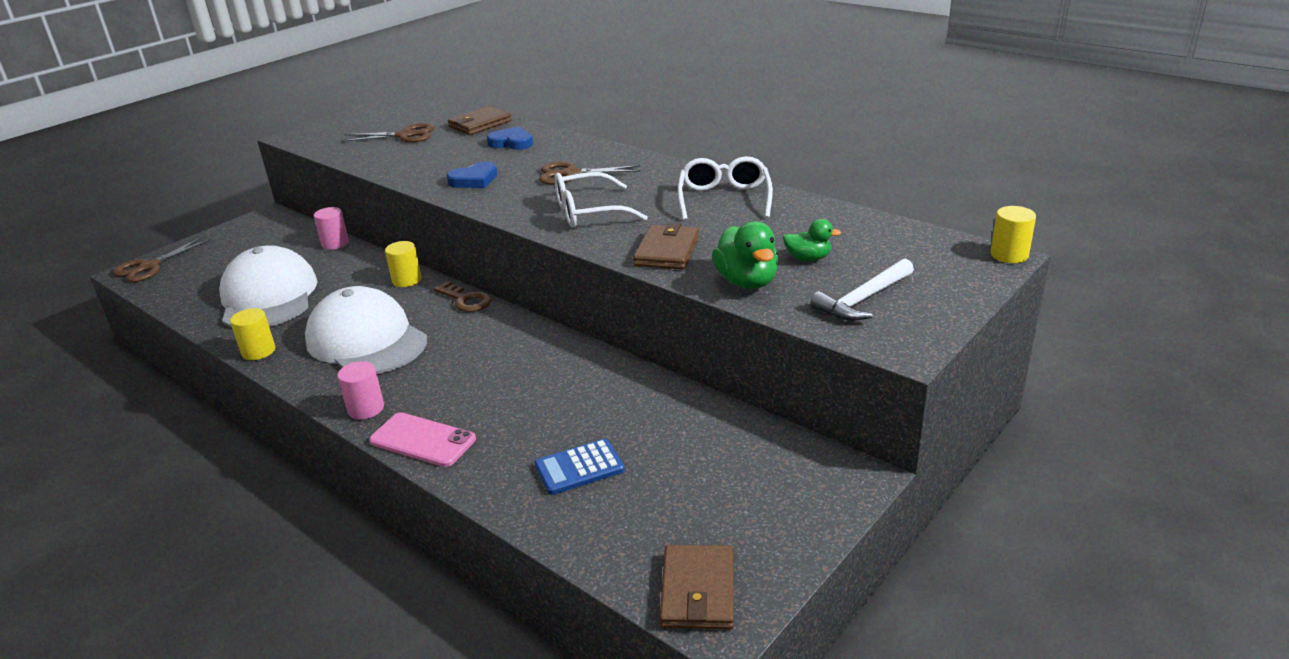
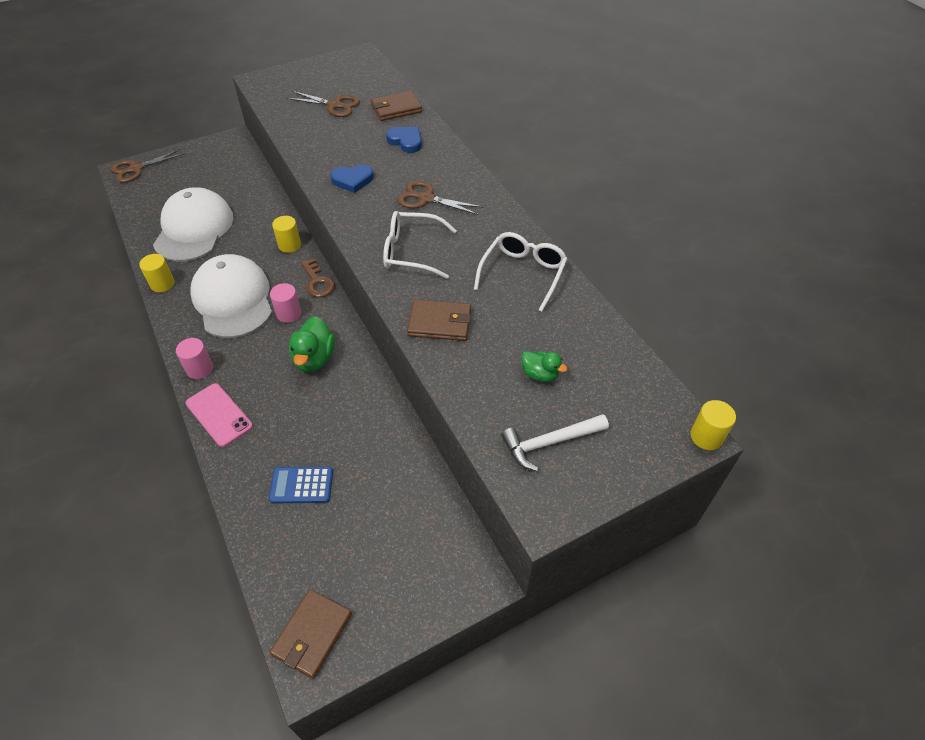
camera: 20 degrees right, 20 degrees up
(335, 243) = (262, 186): pink cylinder -> pink cylinder (289, 314)
(667, 251) = (440, 323): brown wallet -> brown wallet turned 60 degrees clockwise
(746, 282) = (475, 384): green duck -> green duck (314, 358)

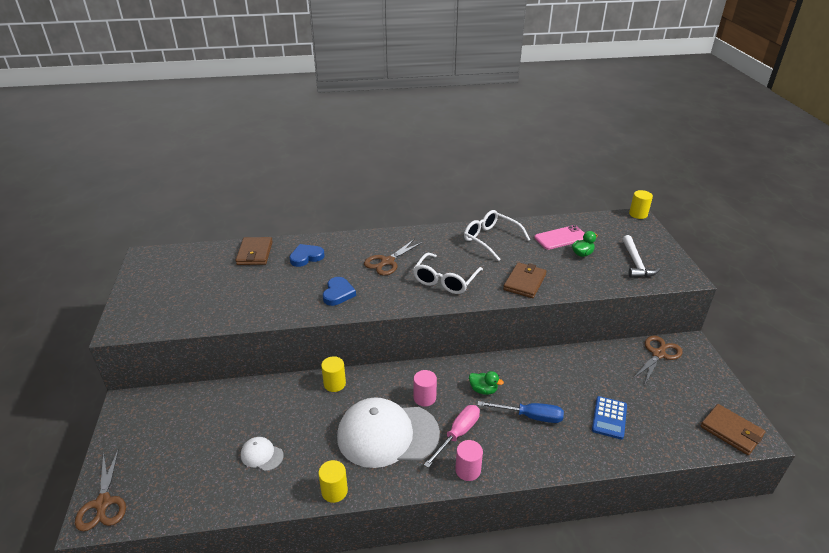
camera: 70 degrees left, 15 degrees down
(194, 229) = (262, 455): white cap -> white cap, size x0.42
(219, 415) = (527, 462): pink phone -> pink phone (561, 238)
(245, 351) = (458, 434): none -> pink screwdriver
(284, 407) = (530, 416): none -> blue screwdriver
(314, 358) = (483, 390): green duck -> green duck, size x0.61
(317, 282) = (394, 373): brown key -> none
(335, 105) = (217, 285): brown scissors -> brown scissors (658, 354)

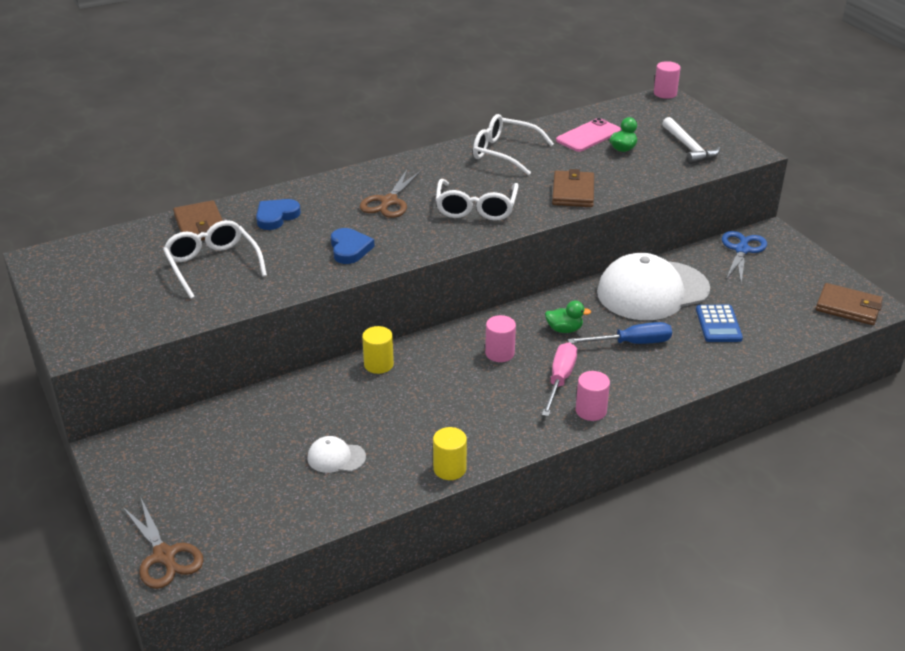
camera: 20 degrees left, 0 degrees up
(242, 285) = (213, 265): none -> white glasses
(387, 435) = (477, 400): white cap -> white cap (652, 291)
(638, 214) = (665, 93): yellow cylinder -> pink cylinder
(658, 354) = (742, 250): brown scissors -> blue scissors

